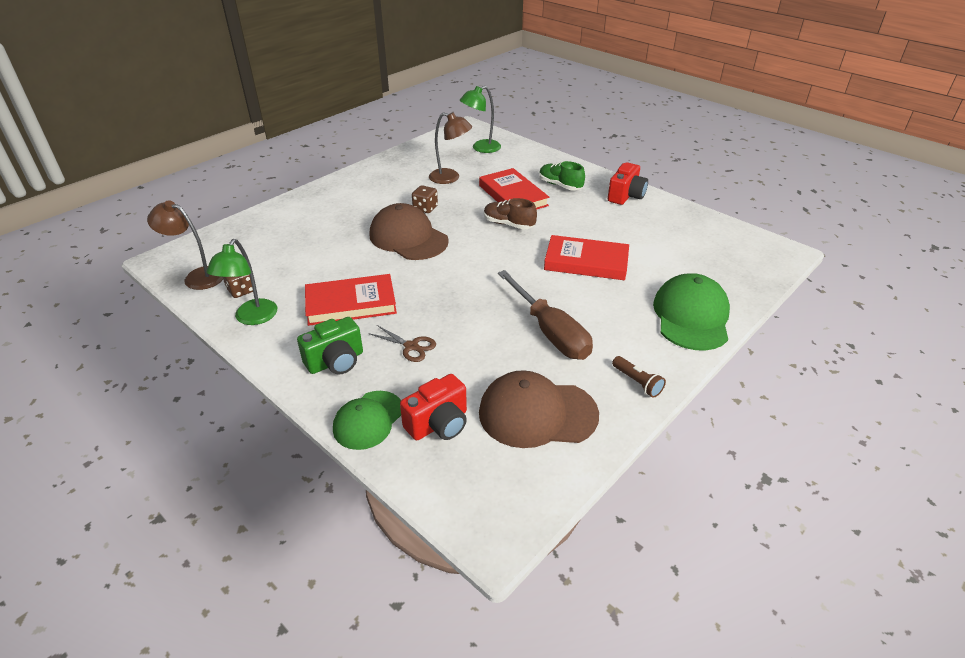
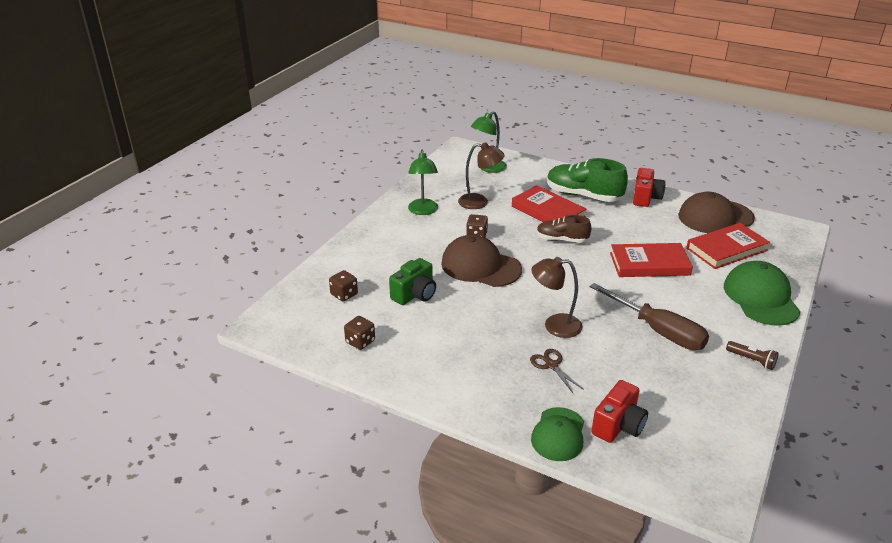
camera: 15 degrees left, 5 degrees down
(197, 276) = (307, 336): brown lamp -> brown lamp (554, 325)
(252, 318) = (390, 366): green lamp -> green lamp (423, 211)
(259, 244) = (344, 294): none -> brown dice
(336, 361) = (495, 390): green camera -> green camera (415, 294)
(351, 303) = (471, 336): red book -> red book (726, 249)
(411, 346) = (551, 365): brown scissors -> brown scissors turned 135 degrees counterclockwise
(537, 413) = (690, 401): brown cap -> brown cap (715, 217)
(560, 185) = (583, 196): green shoe -> green shoe, size x1.66

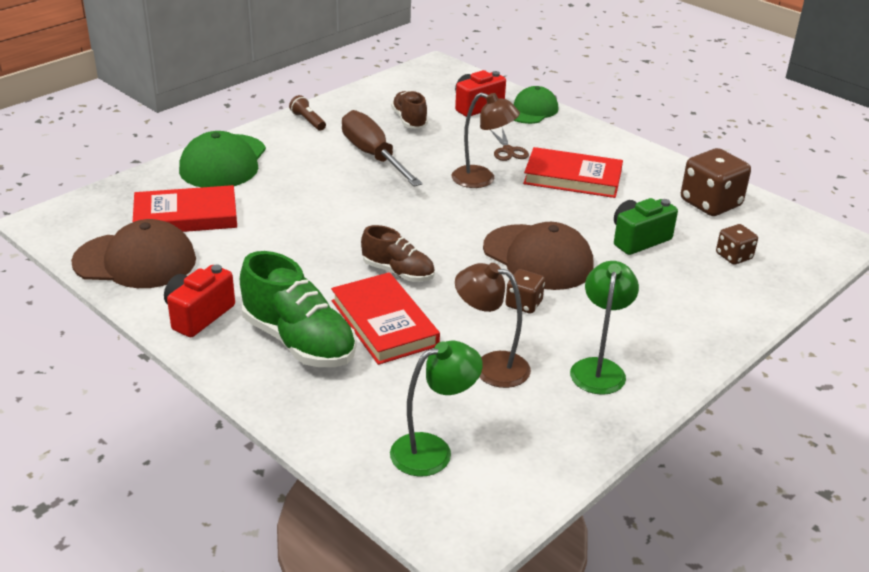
camera: 165 degrees left, 0 degrees up
(360, 342) = (710, 203): brown dice -> brown dice, size x1.80
(649, 264) = (309, 218): red book -> red book (572, 177)
(666, 385) = (409, 120): none -> brown shoe

